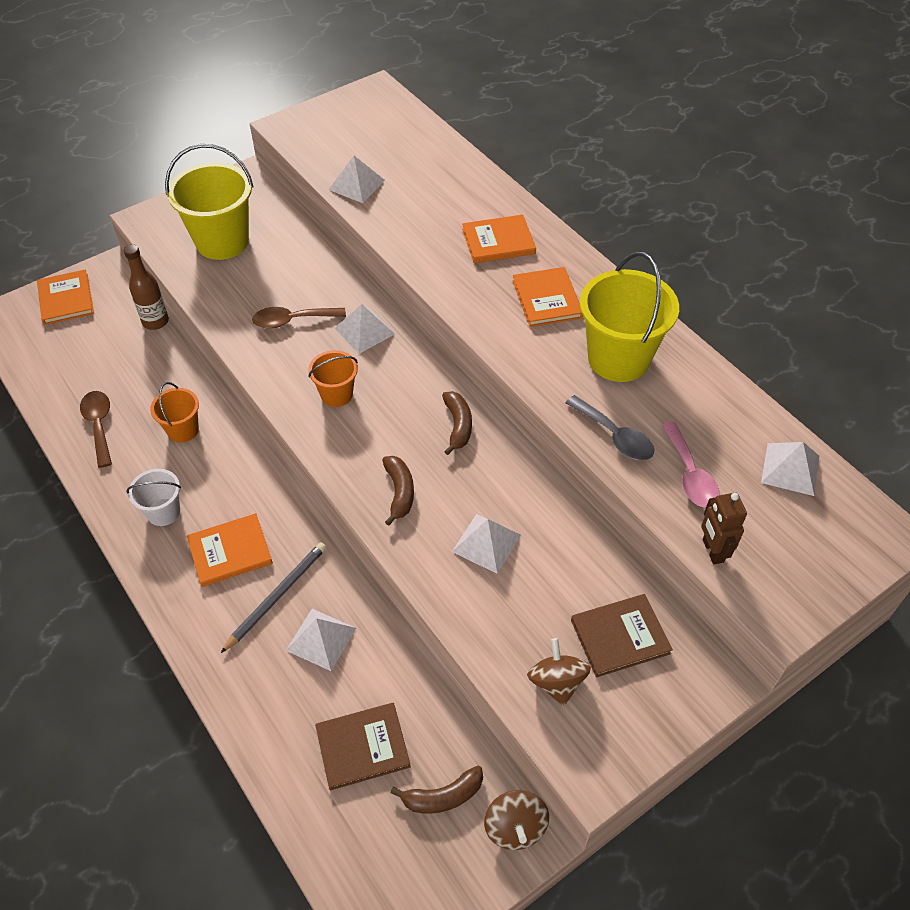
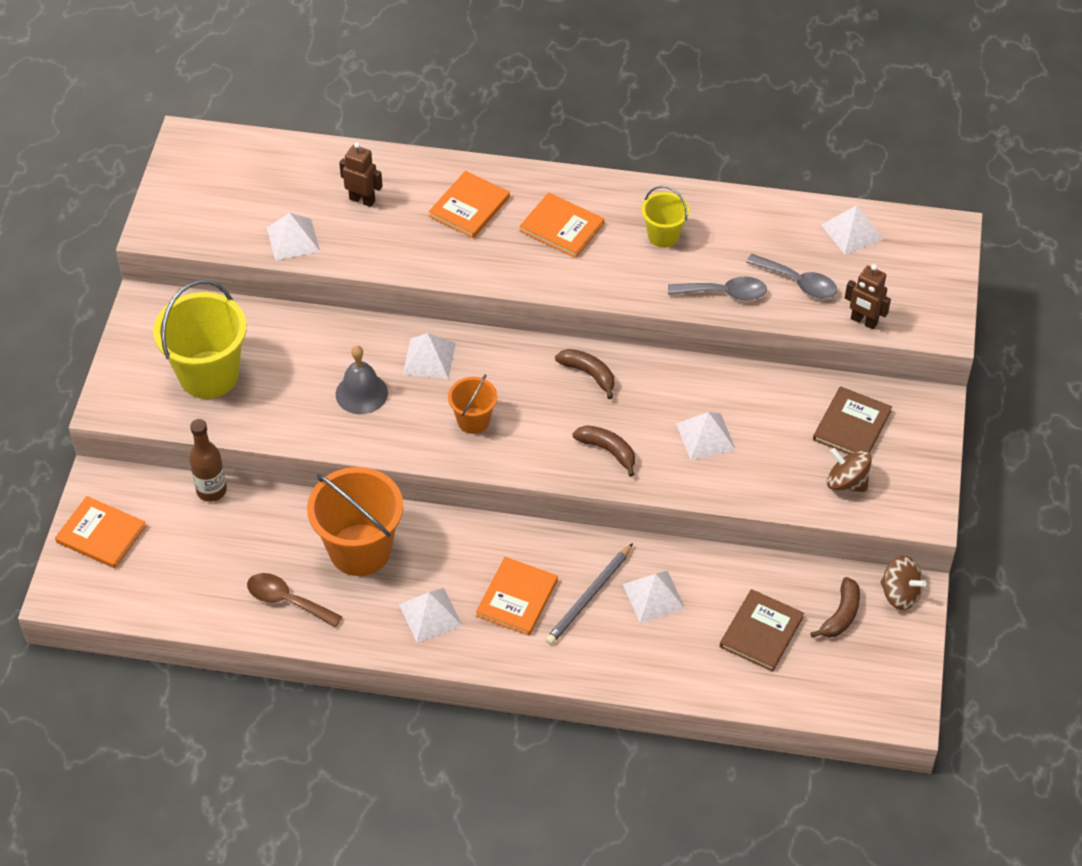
camera: 45 degrees left, 0 degrees up
(163, 512) = (430, 614): white bucket -> white pyramid
(183, 430) = (360, 550): orange bucket -> orange bucket, size x1.88
(277, 596) = (589, 597): grey pencil -> grey pencil turned 135 degrees counterclockwise
(292, 320) = (361, 393): brown spoon -> grey bell
(433, 190) = (362, 200): none -> brown robot
(618, 358) = (663, 236): yellow bucket -> yellow bucket, size x0.53
(690, 474) = (798, 282): pink spoon -> grey spoon

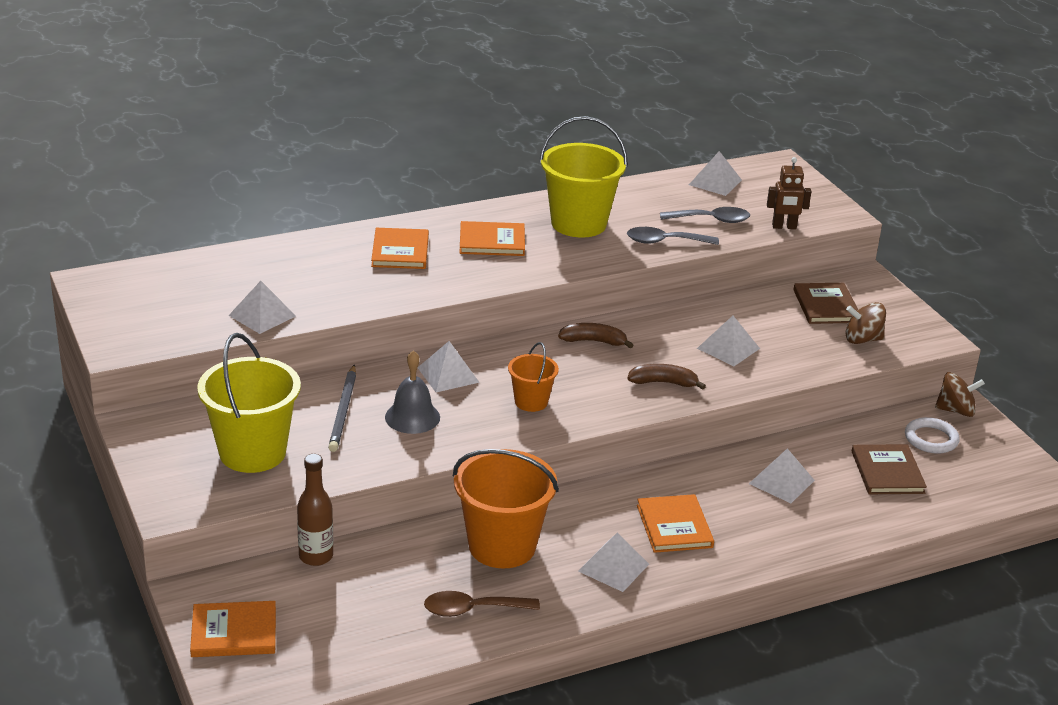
camera: 35 degrees left, 20 degrees down
(362, 200) = (300, 273): brown robot -> none
(589, 597) = (731, 502): grey pencil -> grey pencil (343, 411)
(663, 236) = (578, 223): yellow bucket -> yellow bucket, size x1.88
(724, 293) = (664, 241): grey spoon -> grey spoon turned 150 degrees counterclockwise
(841, 615) = (931, 439): brown banana -> white ring

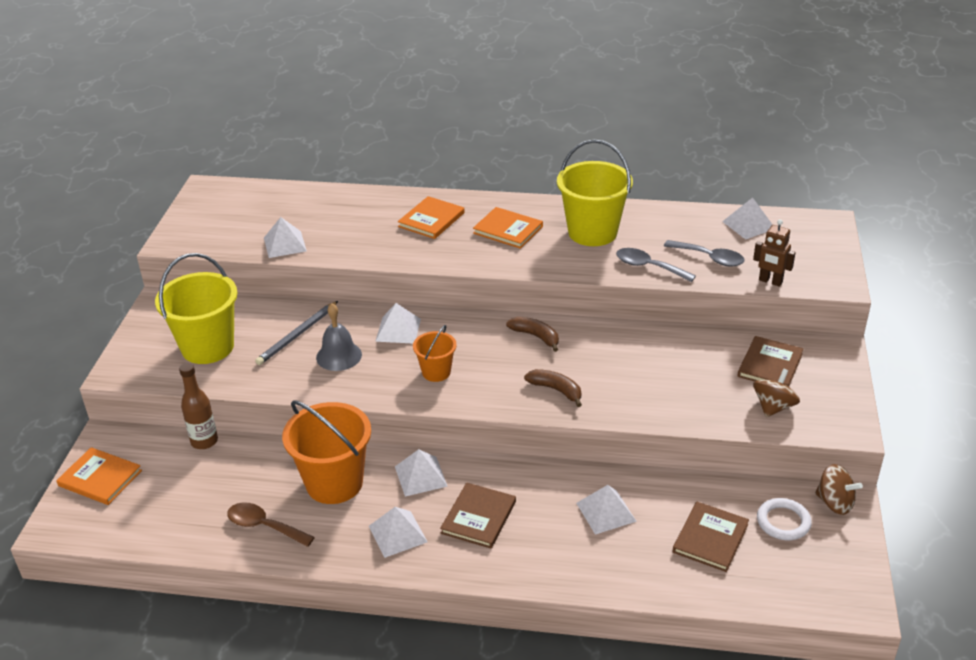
camera: 35 degrees right, 5 degrees up
(674, 526) = (478, 517): orange book -> brown book
(728, 348) = (642, 377): white pyramid -> white pyramid (421, 476)
(862, 339) = (773, 407): brown spinning top -> brown spinning top turned 90 degrees clockwise

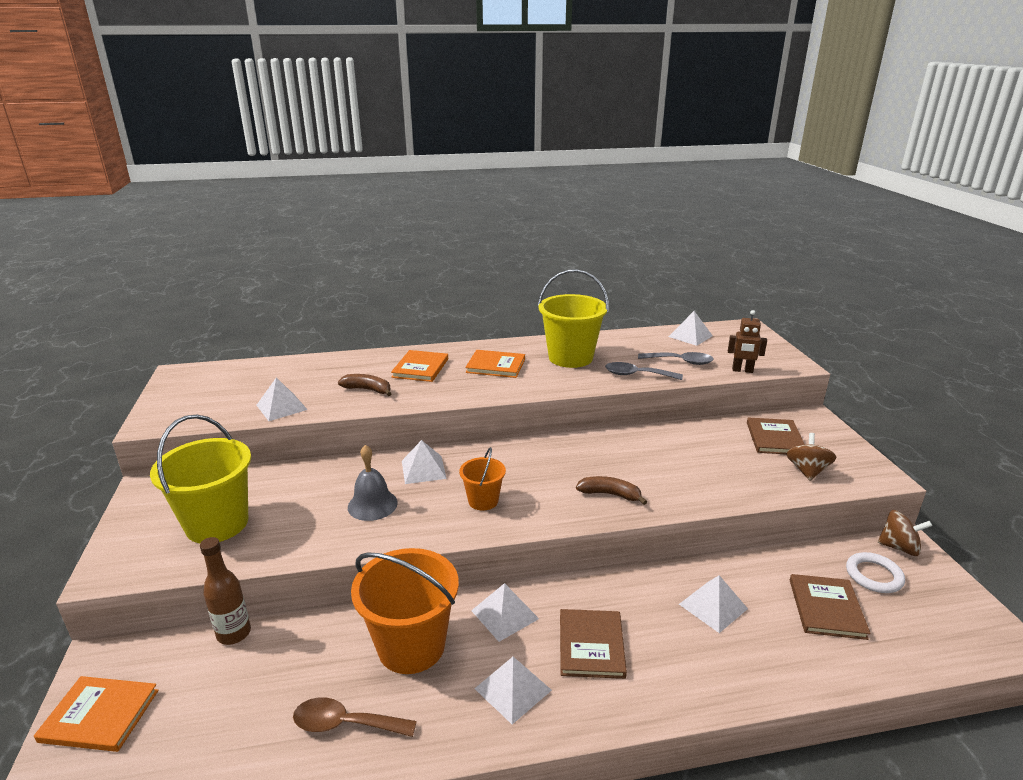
camera: 20 degrees left, 10 degrees down
(297, 335) = (318, 493): grey pencil -> none
(536, 336) = (560, 452): brown banana -> brown banana (368, 390)

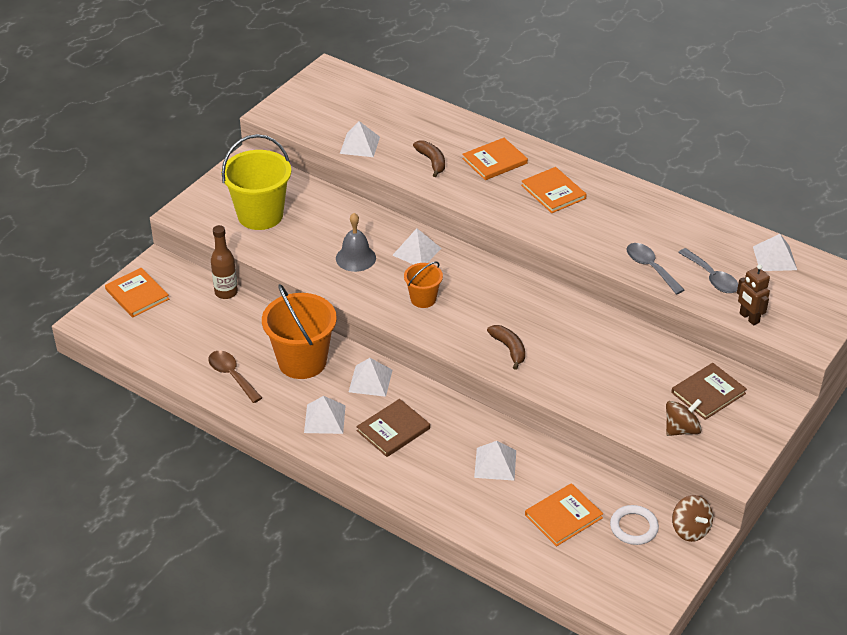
camera: 45 degrees right, 15 degrees up
(570, 357) = (626, 218): yellow bucket -> none
(826, 608) = (563, 516): brown book -> orange book

